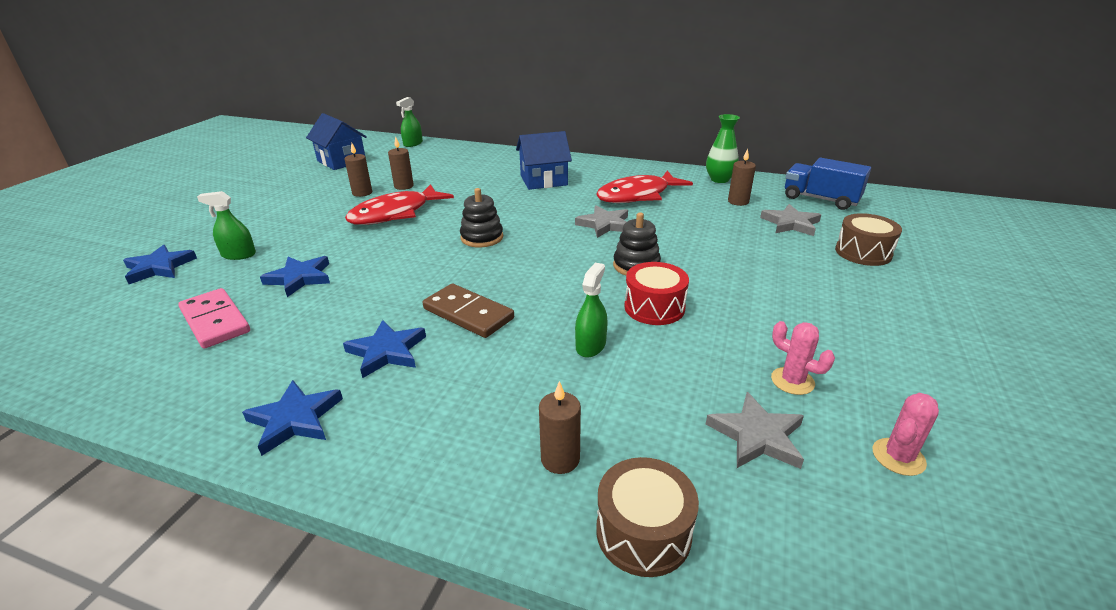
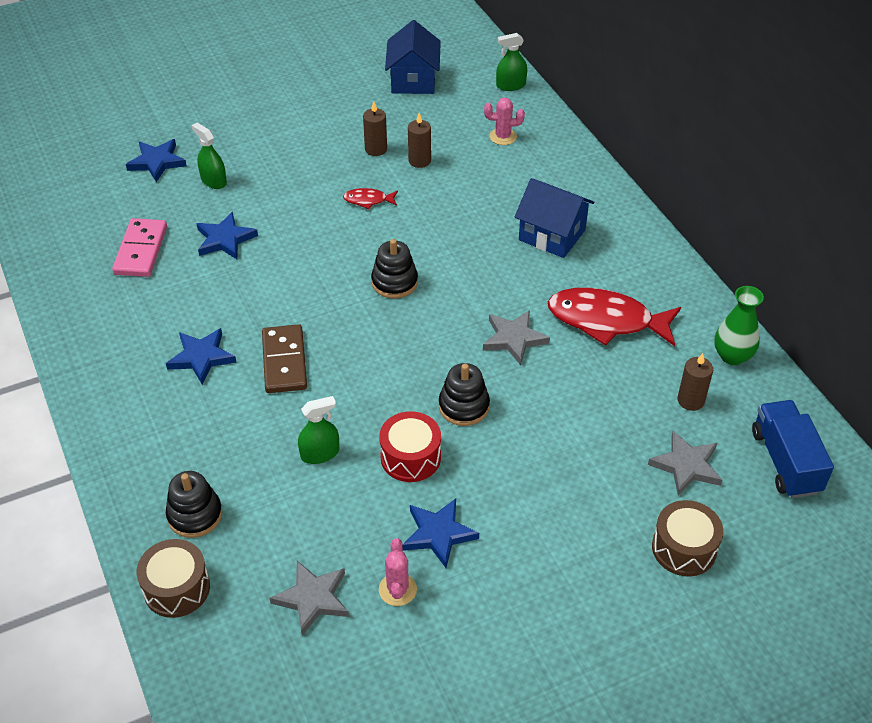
camera: 45 degrees right, 15 degrees up
(295, 419) = (107, 374): blue star -> blue star (438, 534)
(395, 213) = (368, 200): red fish -> red fish, size x0.46
(560, 459) = (195, 515): brown candle -> black stacking toy
(898, 457) = (366, 683): pink cactus -> pink cactus (503, 137)

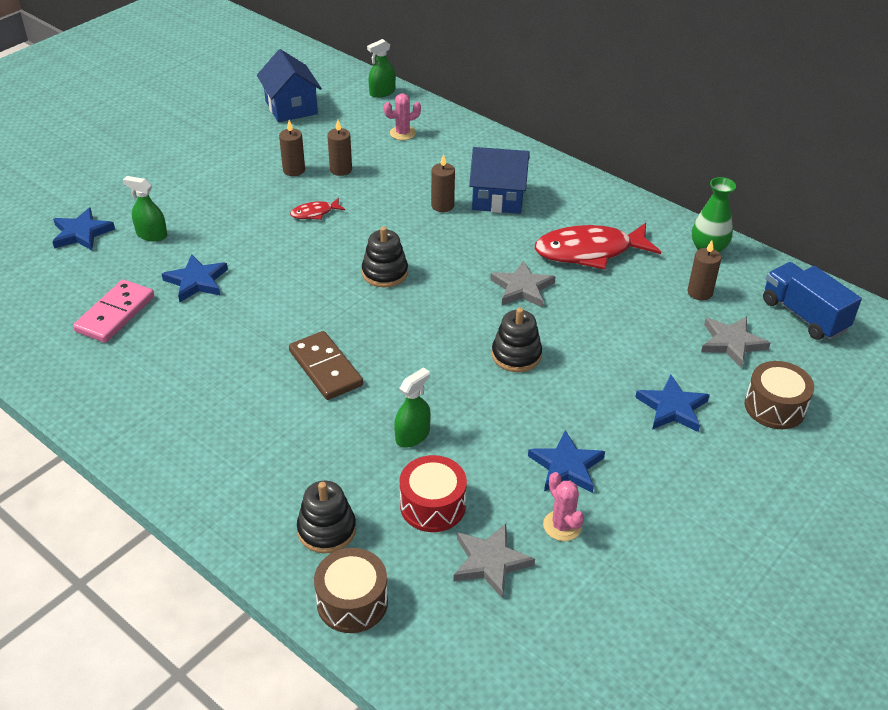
camera: 25 degrees left, 5 degrees down
(141, 250) = (115, 314): pink domino -> pink domino turned 45 degrees clockwise
(201, 357) = (240, 389): blue star -> blue star (672, 408)
(410, 457) = (498, 411): red drum -> red drum (432, 505)
(492, 227) = (442, 205): none -> brown candle

